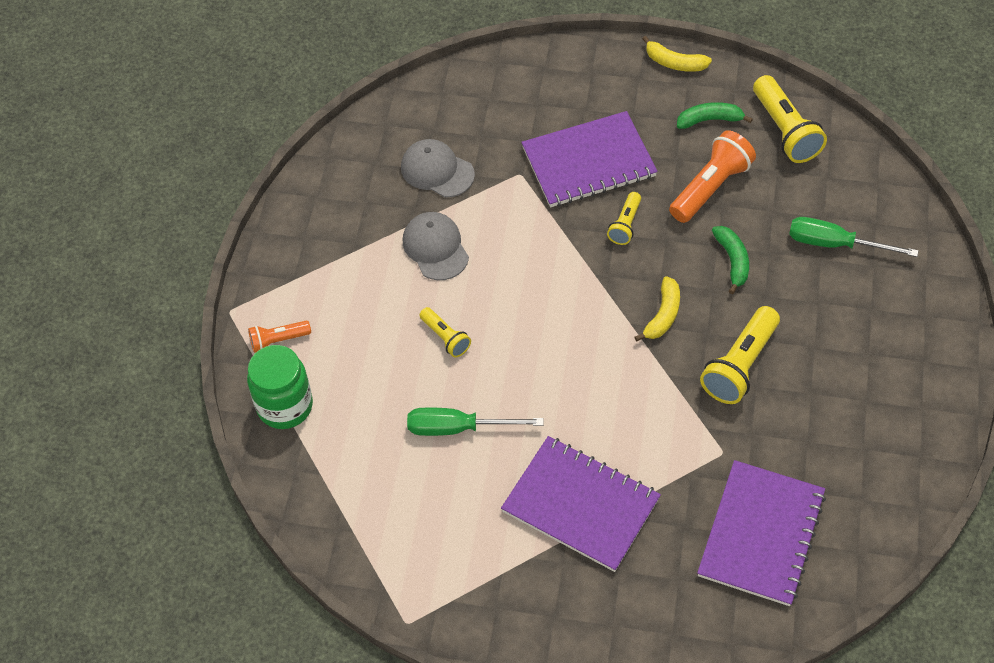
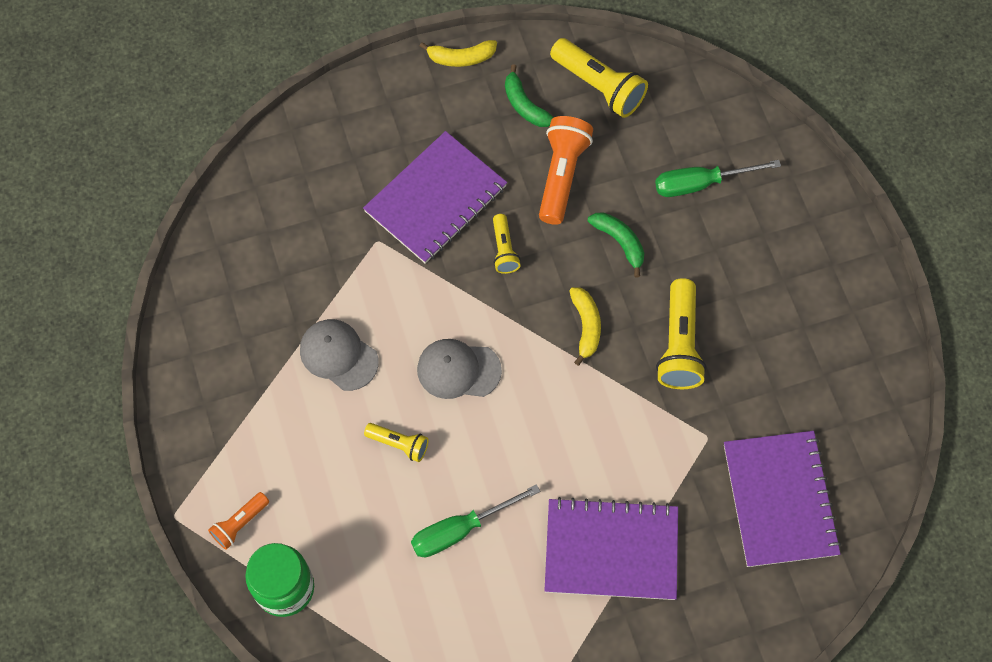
camera: 30 degrees left, 10 degrees up
(437, 170) = (295, 273): grey cap -> grey cap (458, 370)
(709, 120) = (525, 105): green banana -> green banana turned 90 degrees counterclockwise

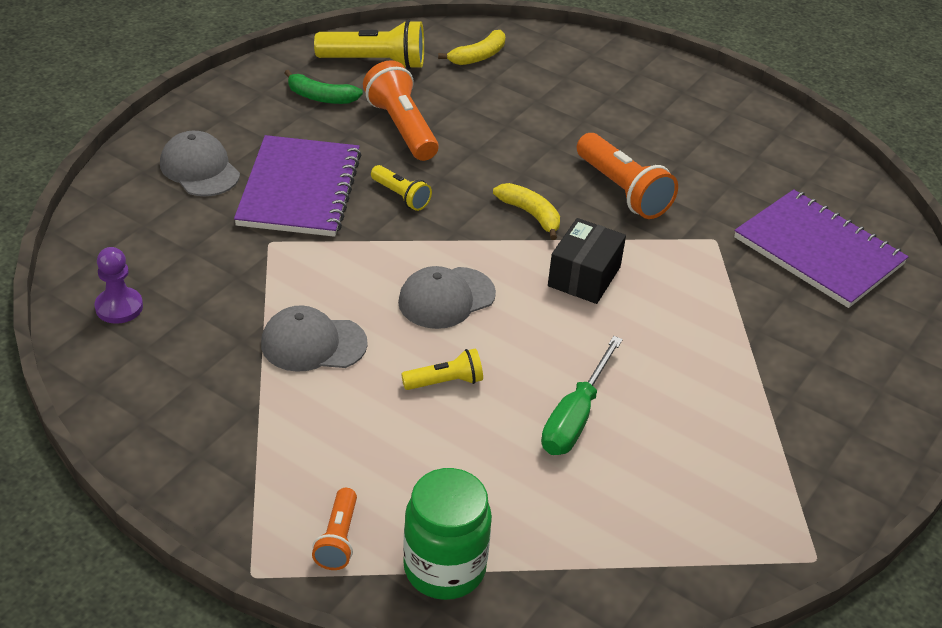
camera: 40 degrees left, 25 degrees down
(239, 244) = (119, 307): none -> purple pawn
(380, 136) = (199, 169): none -> grey cap
(461, 58) = (229, 90): yellow banana -> yellow banana (478, 56)
(574, 411) = (584, 276): none -> black box
(611, 550) = (726, 358): purple notebook -> none
(619, 242) = (499, 148): green banana -> none
(679, 344) = (622, 190): yellow flashlight -> orange flashlight
(700, 183) = (526, 86): green screwdriver -> none

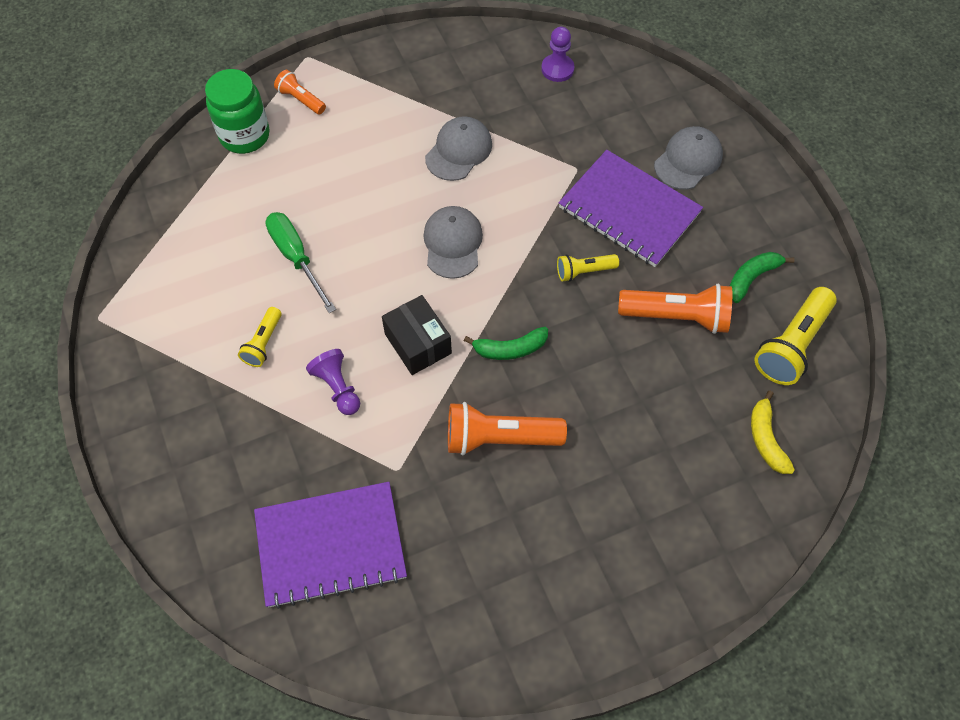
camera: 125 degrees right, 20 degrees up
(199, 169) = (688, 160): grey cap -> grey cap turned 45 degrees counterclockwise
(445, 382) = (376, 203): yellow flashlight -> yellow flashlight (263, 343)
(530, 214) = (510, 349): yellow banana -> green banana
(683, 312) = (337, 387): none -> purple pawn

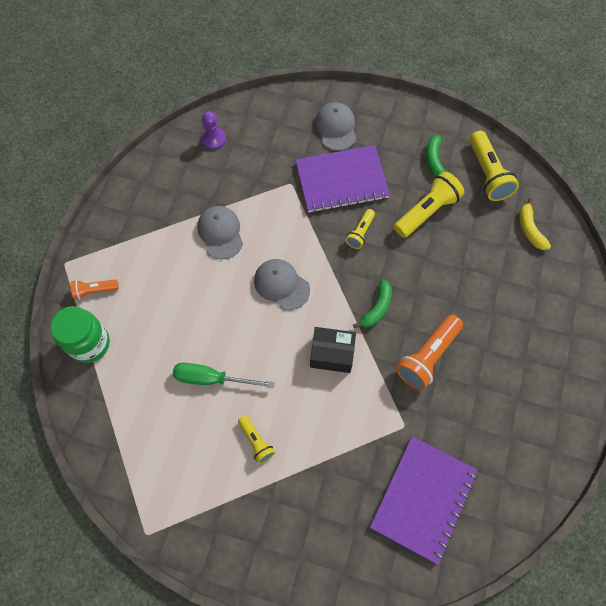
camera: 50 degrees left, 5 degrees up
(337, 387) = (323, 420): purple pawn -> none
(676, 316) = (426, 211): orange flashlight -> yellow flashlight
(766, 439) = (530, 229): yellow banana -> yellow banana turned 45 degrees clockwise

